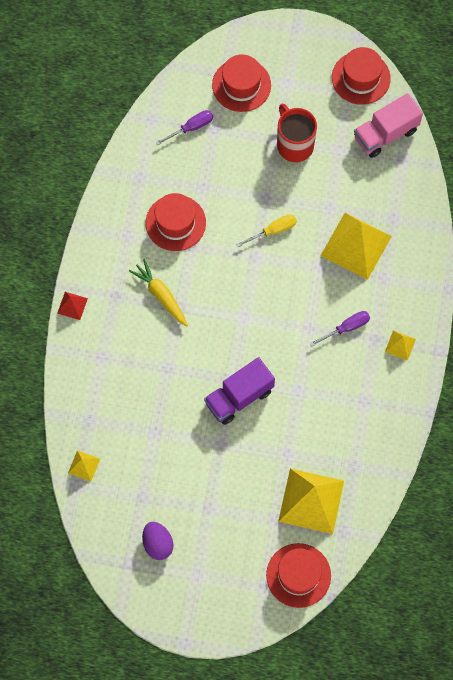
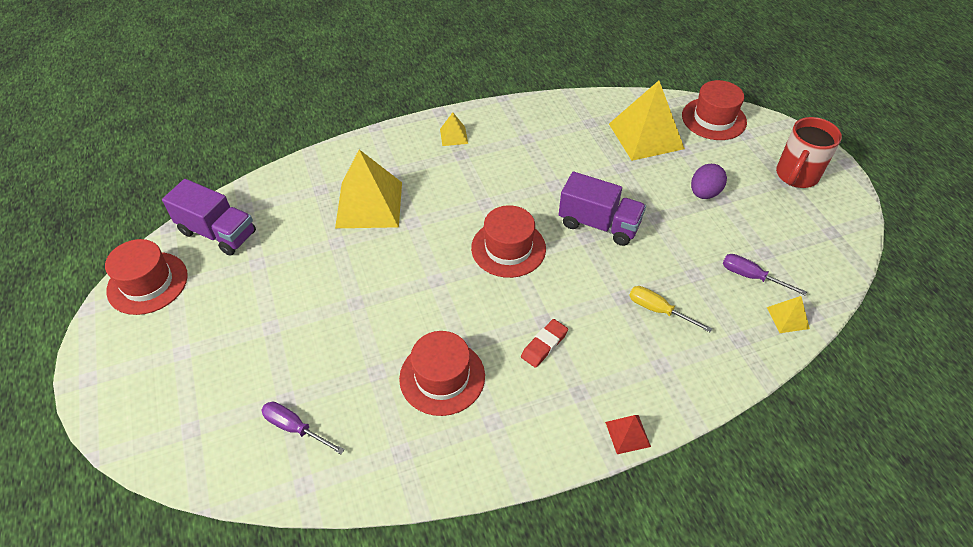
camera: 120 degrees left, 20 degrees down
(157, 544) = (792, 219): purple egg -> purple egg (704, 193)
(161, 295) = (544, 345): yellow carrot -> red eraser
(241, 85) = (203, 401): red hat -> red hat (508, 248)
(273, 231) = (394, 278): yellow screwdriver -> yellow screwdriver (658, 310)
(294, 144) = (269, 307): red mug -> red mug (796, 176)
(346, 328) = (464, 177): purple screwdriver -> purple screwdriver (751, 276)
(385, 134) = (218, 233): pink truck -> purple truck

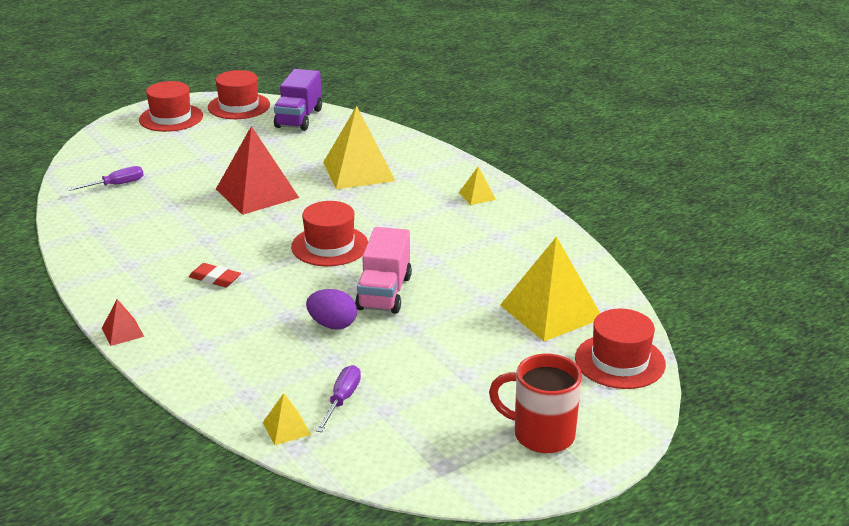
camera: 75 degrees right, 20 degrees down
(295, 428) = (116, 185): purple screwdriver -> purple screwdriver turned 45 degrees clockwise
(379, 291) = (257, 193): none -> red pyramid
(442, 377) = (171, 235): red hat -> red hat (171, 118)
(599, 224) = (384, 293): purple truck -> pink truck
(658, 310) = (274, 339): yellow screwdriver -> none
(704, 193) = (468, 360): purple egg -> purple egg (332, 325)

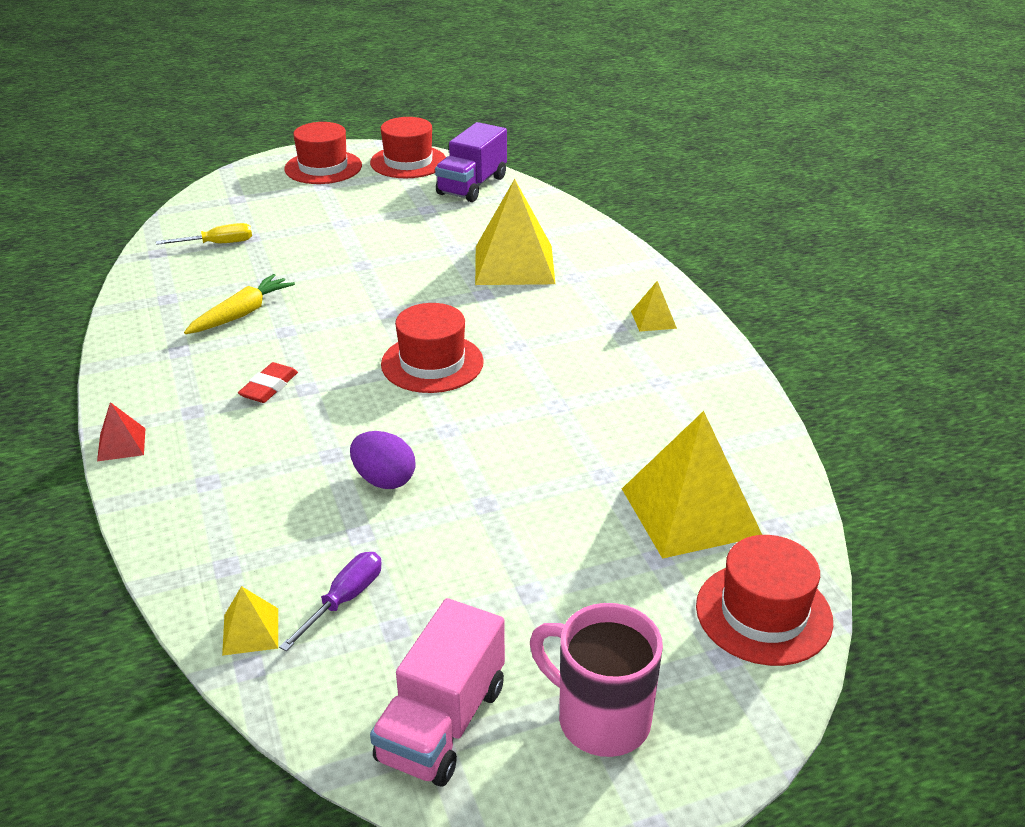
camera: 15 degrees right, 5 degrees up
(116, 185) = (218, 244): purple screwdriver -> yellow screwdriver
(164, 232) = (241, 314): none -> yellow carrot
(215, 279) = (269, 387): red eraser -> red eraser turned 75 degrees clockwise
(257, 193) = (376, 277): red pyramid -> none
(384, 293) = (472, 443): pink truck -> pink truck (442, 723)
(541, 435) = (600, 718): red mug -> pink mug

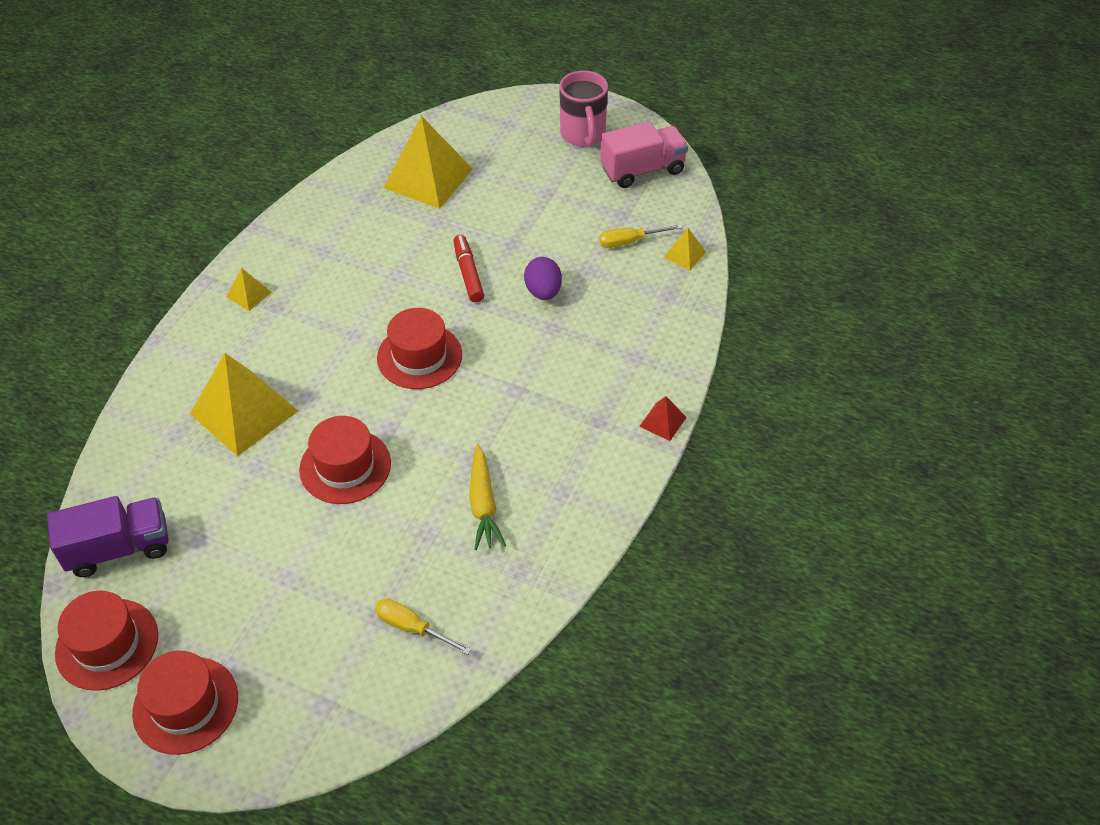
camera: 135 degrees left, 15 degrees up
(241, 314) = (483, 504): yellow carrot -> yellow carrot turned 90 degrees counterclockwise
(269, 387) = (535, 408): red eraser -> none
(344, 600) = (630, 241): purple screwdriver -> yellow screwdriver
(489, 448) = (468, 273): none -> red marker
(763, 613) = (469, 125): red hat -> red hat (345, 466)

